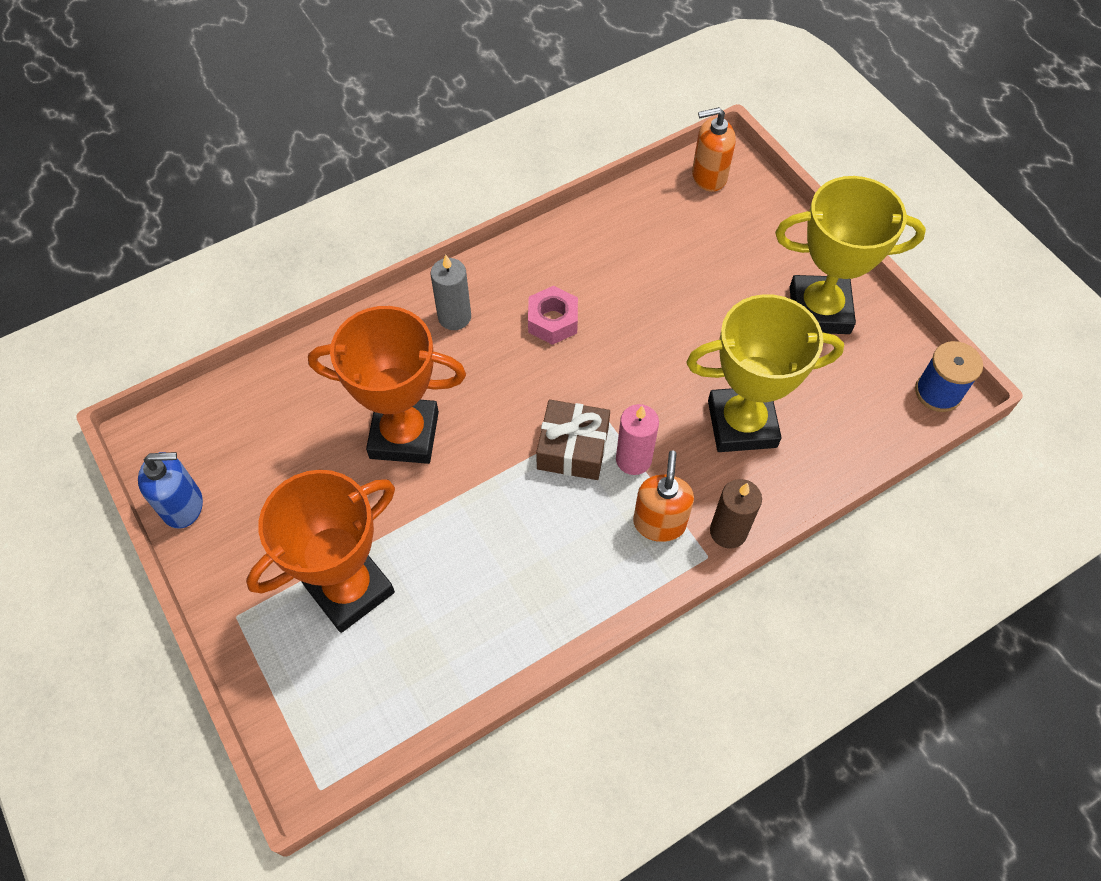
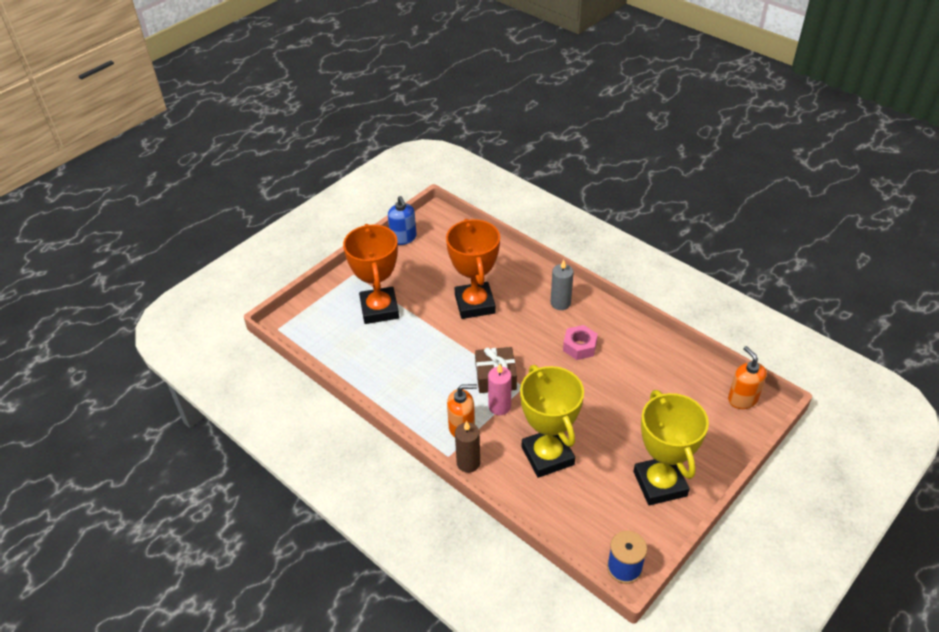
camera: 75 degrees right, 15 degrees down
(349, 589) = (379, 309): orange trophy -> orange trophy turned 45 degrees clockwise

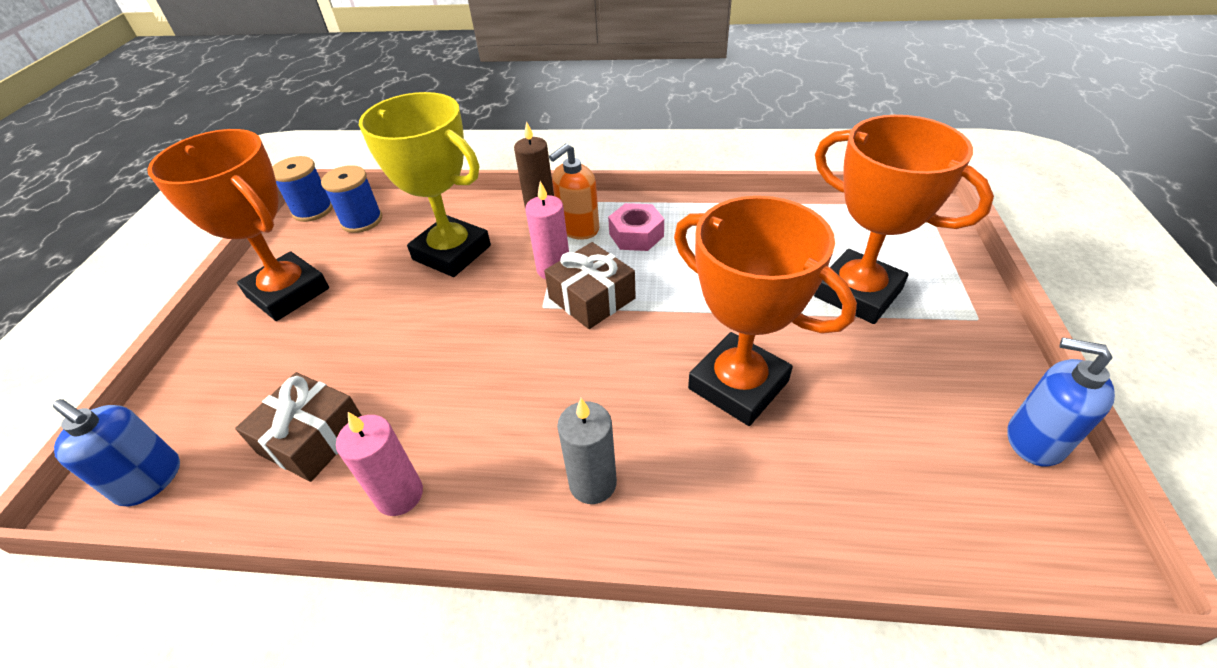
camera: 145 degrees right, 0 degrees up
(579, 347) = (497, 413): pink nut -> pink nut (636, 235)
(592, 528) = (362, 220): none -> blue spool
(635, 337) = (399, 495): none -> pink candle
(660, 484) = (288, 292): yellow trophy -> orange trophy
(665, 379) = (312, 438): none -> brown gift
(742, 399) = (150, 480): orange soap dispenser -> blue soap dispenser

